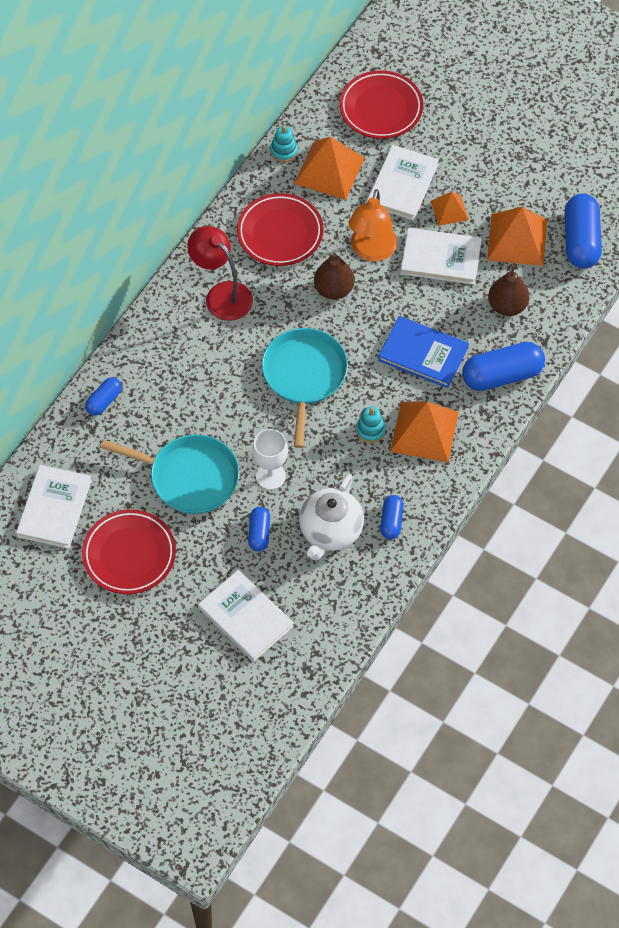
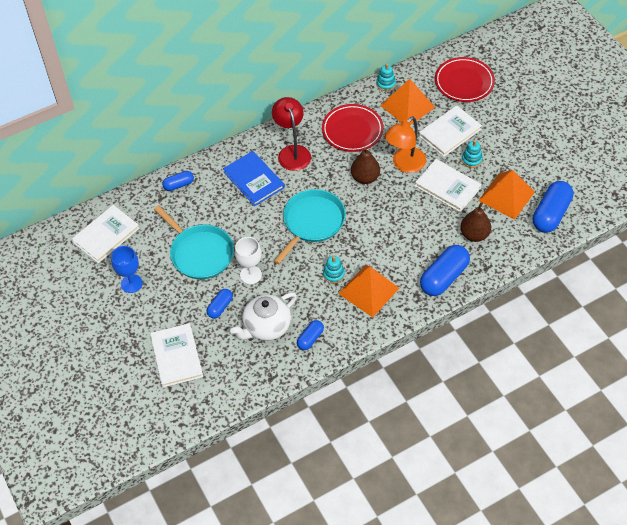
camera: 30 degrees right, 5 degrees down
(129, 554) = (131, 283): red plate -> blue goblet
(423, 354) = (398, 241): blue book -> blue book (254, 180)
(449, 210) = (471, 160): orange pyramid -> turquoise stacking toy
(502, 375) = (443, 277): blue capsule -> blue capsule turned 60 degrees counterclockwise

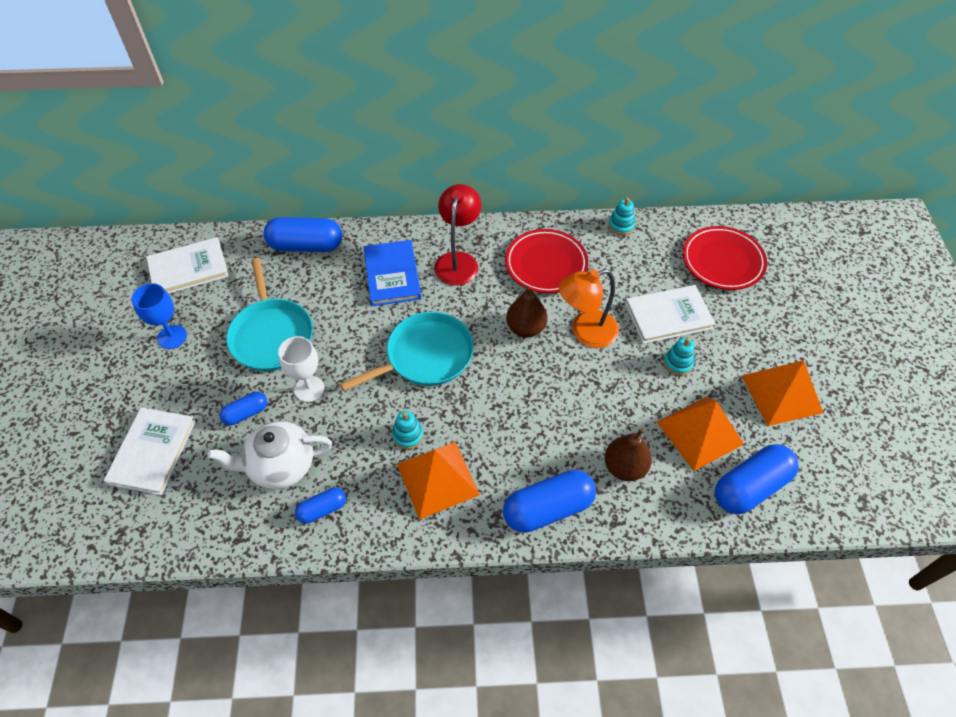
camera: 25 degrees right, 0 degrees up
(179, 185) = (306, 246): blue capsule -> blue capsule, size x1.85
(407, 106) = (632, 262): orange pyramid -> orange pyramid (781, 393)
(447, 187) = (625, 385): white book -> none

